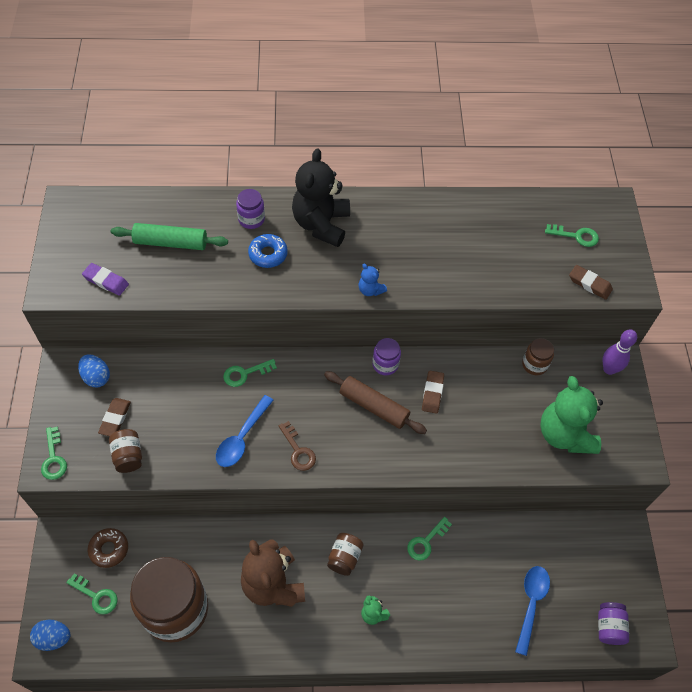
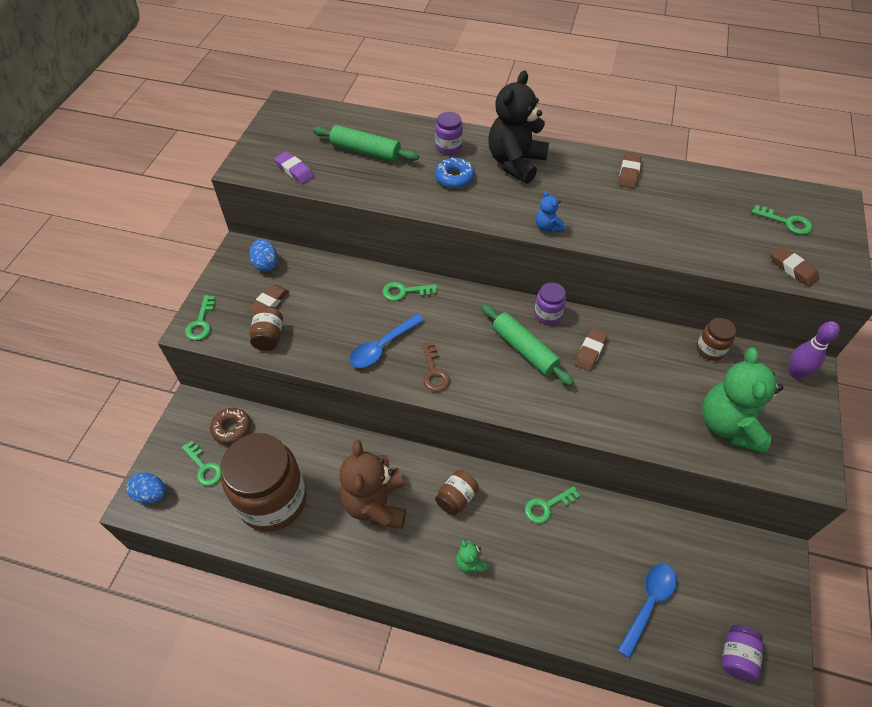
camera: 20 degrees right, 5 degrees down
(374, 406) = (524, 349): brown rolling pin -> green rolling pin
(429, 212) = (629, 173): none -> brown eraser

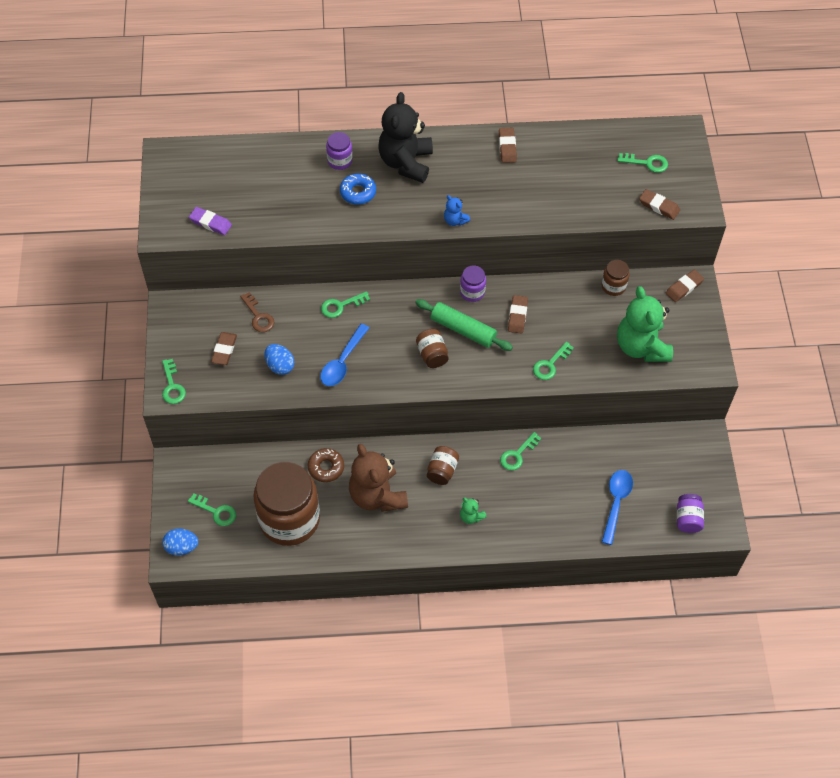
camera: 20 degrees left, 5 degrees up
(231, 428) = (223, 472): brown donut -> brown donut (326, 467)
(266, 264) = (202, 314): blue egg -> blue egg (280, 366)
(269, 337) = (240, 381): brown jar -> brown jar (432, 355)
(365, 151) = (266, 185): green rolling pin -> none
(434, 372) = (395, 371): brown key -> brown key (258, 316)
(612, 415) = (550, 364): none -> green key
(795, 373) = (684, 287): purple bowling pin -> brown eraser

